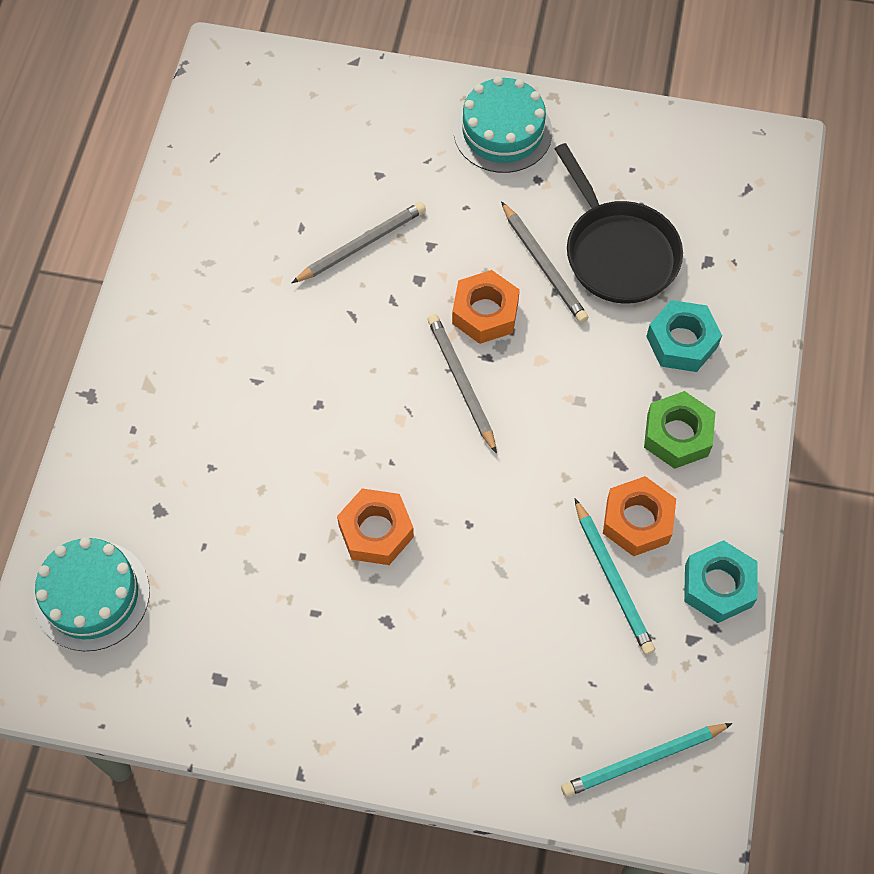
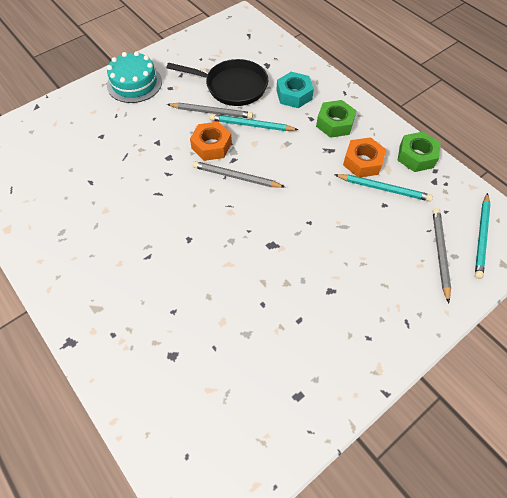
camera: 50 degrees left, 5 degrees down
(92, 595) = (189, 431): turquoise cake -> none
(361, 245) = (127, 165): grey pencil -> grey pencil (440, 253)
(376, 531) = (279, 262): orange nut -> none
(569, 332) = (251, 125): none -> turquoise pencil
(718, 586) = (416, 156): turquoise nut -> green nut

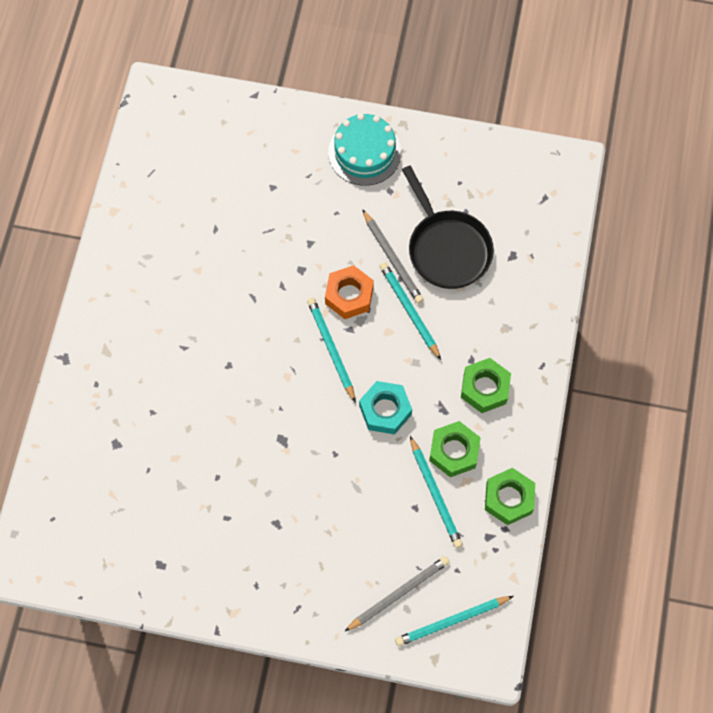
camera: 50 degrees right, 10 degrees up
(236, 177) = (331, 349): grey pencil -> turquoise pencil
(294, 95) = (491, 318): turquoise nut -> turquoise nut (385, 410)
(363, 162) = (454, 451): orange nut -> green nut

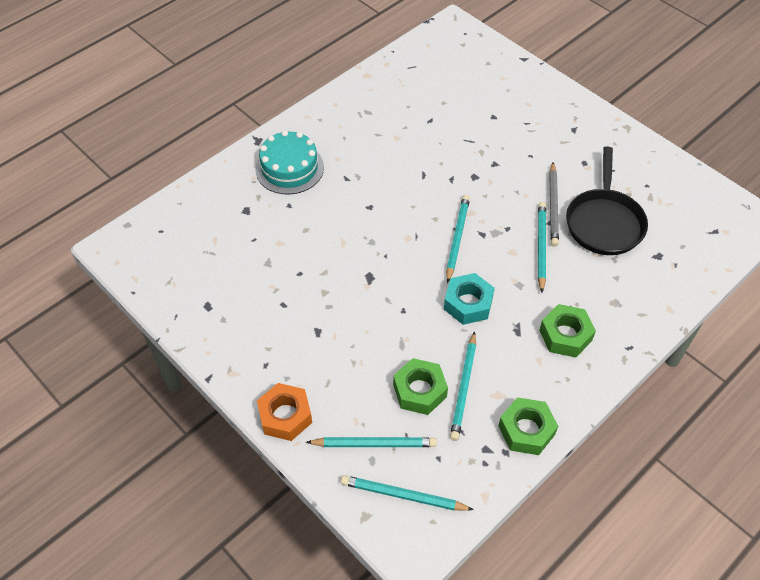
camera: 35 degrees right, 15 degrees down
(349, 295) = (499, 212): orange nut -> orange nut (285, 416)
(364, 152) = (582, 130): turquoise cake -> turquoise cake (289, 168)
(398, 594) = (374, 444): grey pencil -> turquoise pencil
(454, 451) = (504, 366): green nut -> green nut (419, 391)

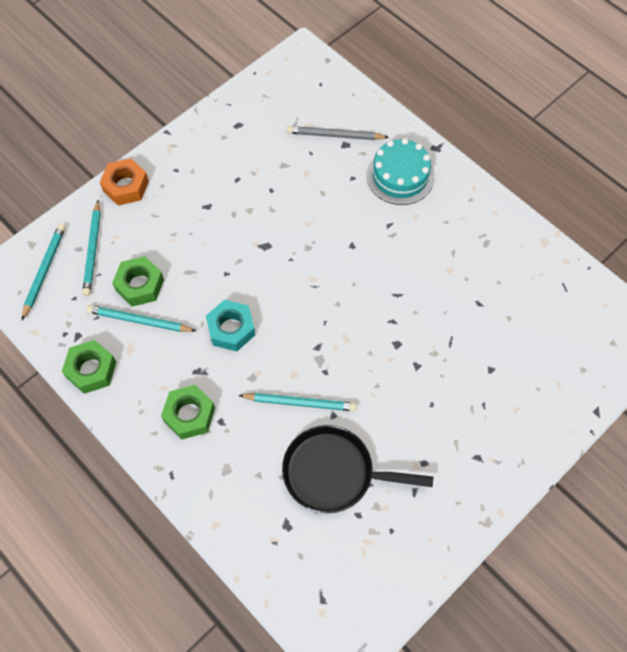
camera: 90 degrees right, 10 degrees up
(457, 238) = (311, 323): turquoise pencil -> none
(553, 206) = (356, 421): grey pencil -> grey pencil (335, 135)

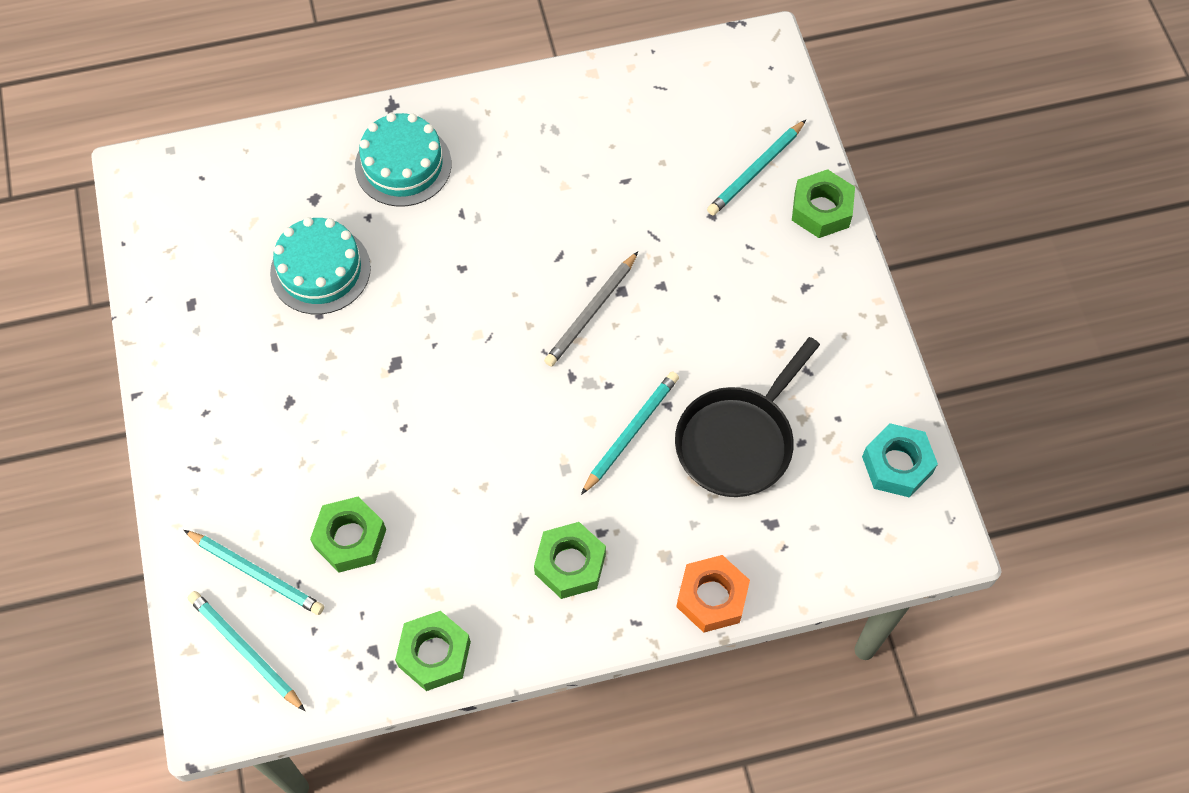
camera: 60 degrees left, 0 degrees up
(126, 186) = (185, 486): orange nut -> orange nut (712, 597)
(139, 320) = (402, 563): turquoise pencil -> turquoise pencil (756, 170)
(231, 329) = (485, 460): turquoise nut -> turquoise nut (897, 465)
(301, 174) = (320, 270): none -> turquoise cake
(335, 135) = (292, 202): grey pencil -> grey pencil (591, 312)
(545, 437) = (821, 210): none -> green nut

